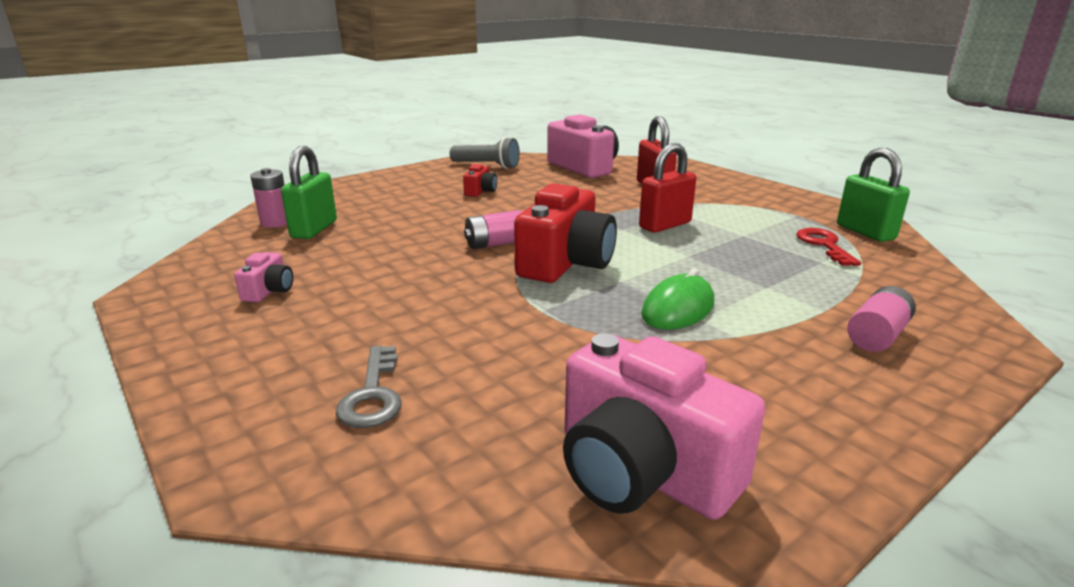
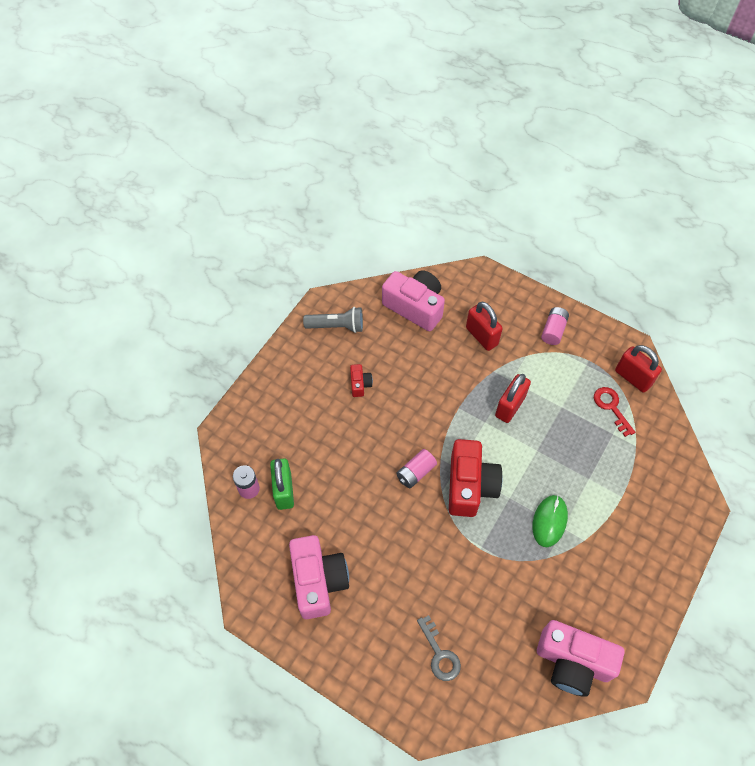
camera: 20 degrees left, 35 degrees up
(269, 291) = (318, 581): pink camera -> pink camera, size x2.18
(865, 232) = (633, 378): green padlock -> red padlock
(877, 335) = (649, 516): pink battery -> pink battery (553, 330)

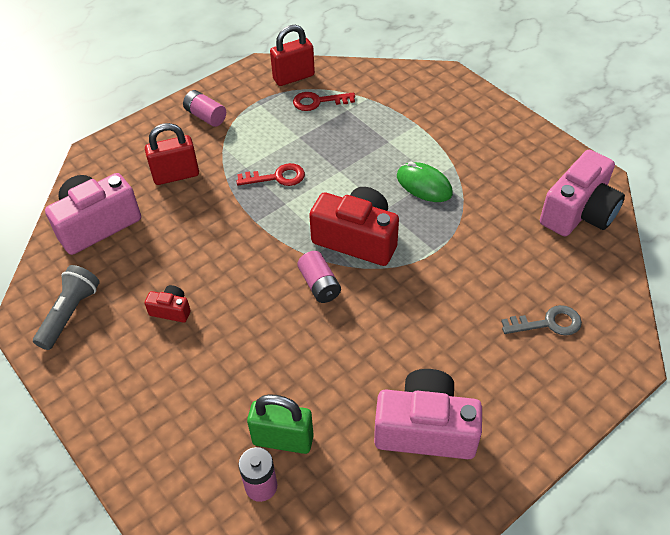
camera: 70 degrees left, 10 degrees down
(510, 406) = (277, 177): red padlock -> red key

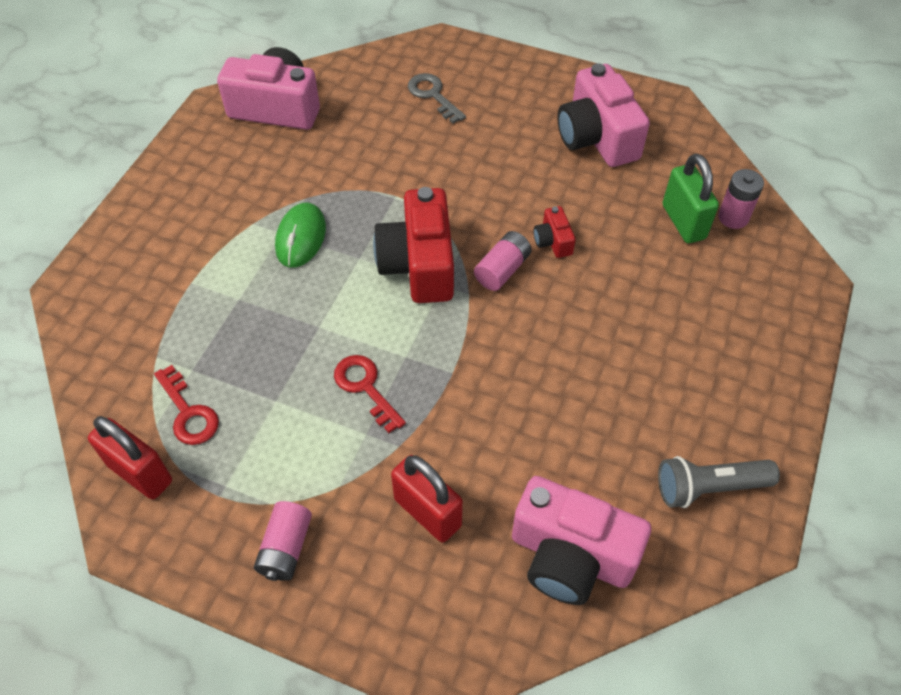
camera: 120 degrees left, 5 degrees up
(171, 310) = (628, 386): red camera -> red camera (553, 241)

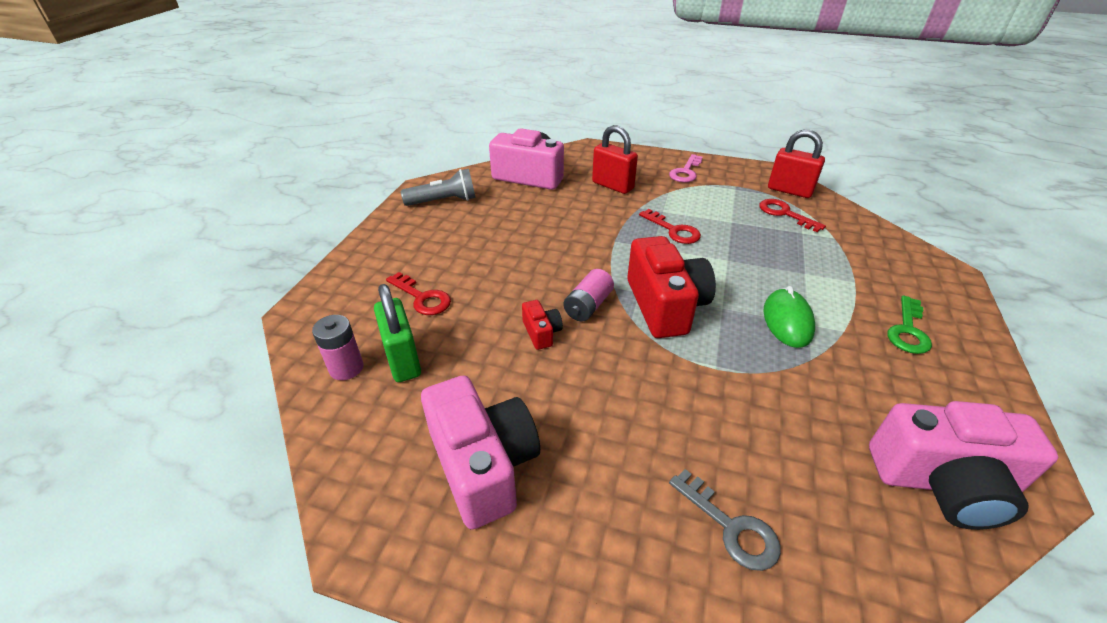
camera: 175 degrees right, 15 degrees down
(190, 219) = (908, 331): none -> green key
(286, 548) = (685, 172): pink battery -> pink key
(686, 293) = (422, 298): none -> red key

